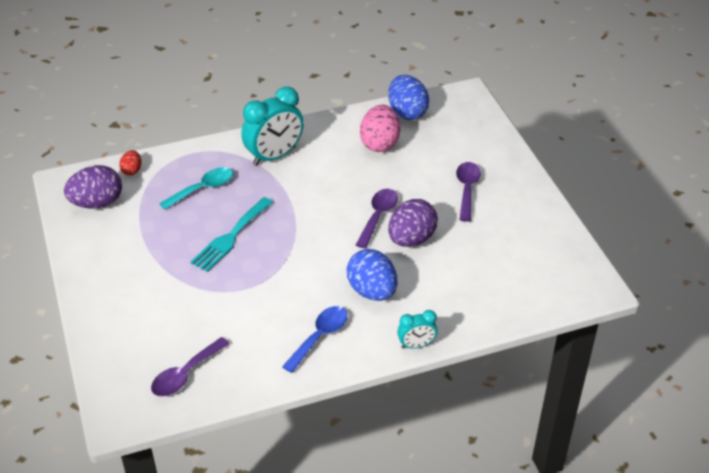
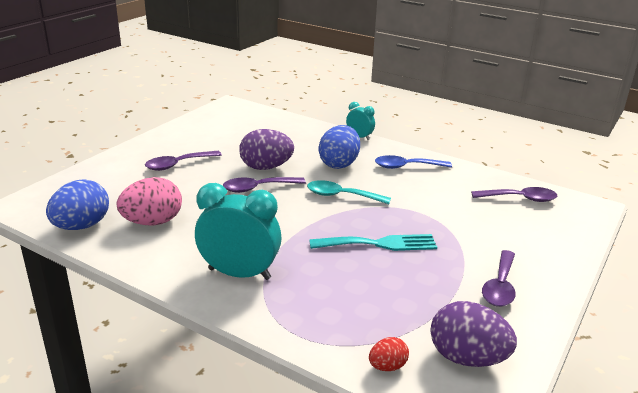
camera: 130 degrees left, 15 degrees down
(121, 264) = (500, 286): none -> purple spoon
(203, 189) = (345, 293): turquoise spoon -> turquoise spoon (342, 196)

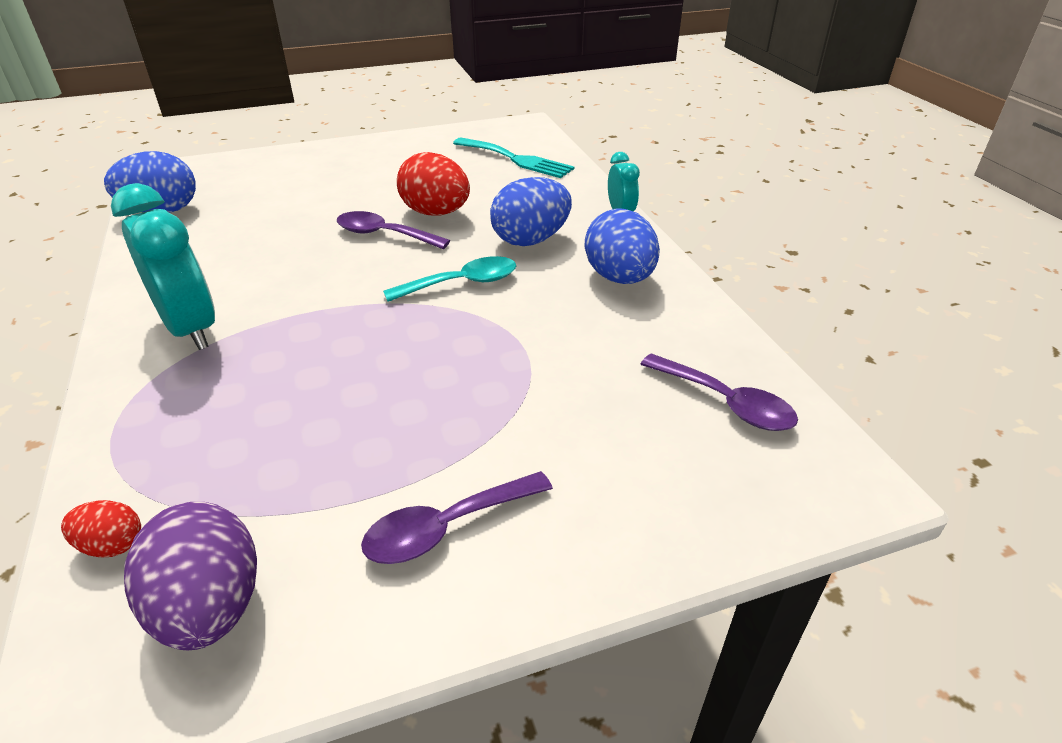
camera: 40 degrees right, 10 degrees up
(152, 222) = (221, 232): pink egg -> none
(178, 164) = (353, 177): purple spoon -> none
(266, 167) = (436, 213): purple egg -> red egg
(342, 196) = (461, 283): turquoise spoon -> turquoise spoon turned 105 degrees clockwise
(379, 244) = (395, 370): turquoise fork -> turquoise fork (516, 159)
(407, 167) = (619, 278): blue spoon -> blue egg

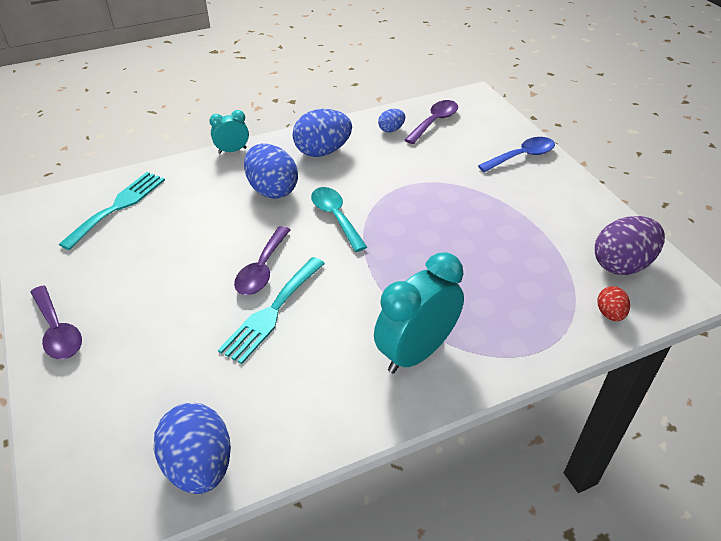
camera: 95 degrees left, 5 degrees up
(315, 240) = (272, 312): none -> turquoise fork
(436, 213) = (223, 244): red egg -> none
(447, 527) = (545, 199): purple spoon -> purple spoon (57, 331)
(604, 519) = (521, 156): none -> blue spoon
(690, 347) = (391, 129): none -> blue egg

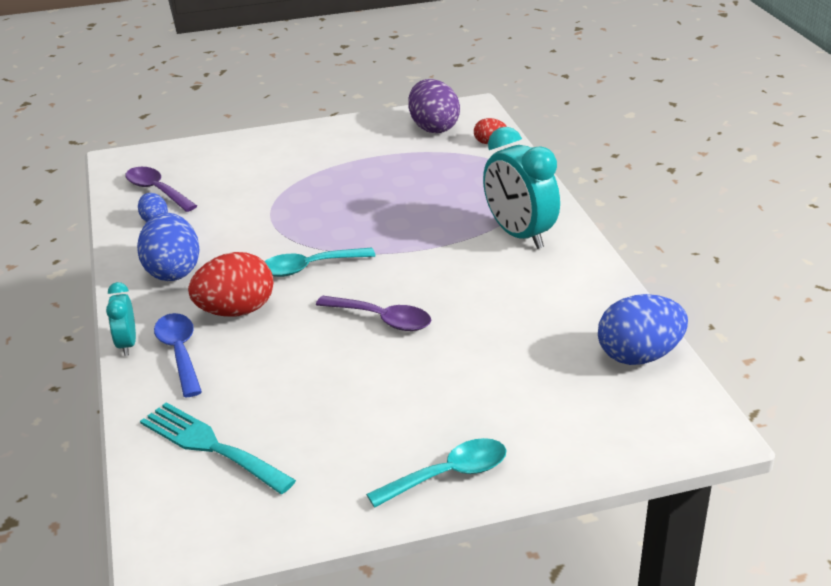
camera: 80 degrees left, 10 degrees down
(57, 331) = (448, 475): purple spoon -> turquoise spoon
(272, 190) = (236, 311): blue egg -> red egg
(272, 312) = (451, 313): turquoise fork -> none
(521, 156) = (255, 149): blue spoon -> blue spoon (180, 353)

